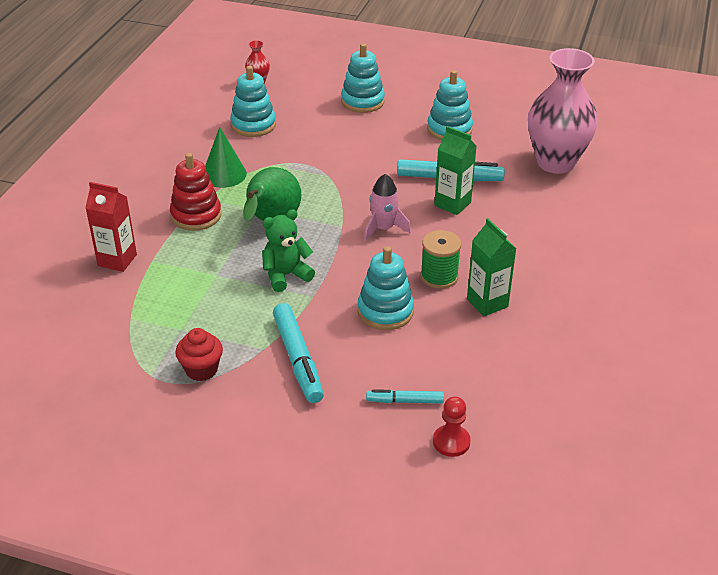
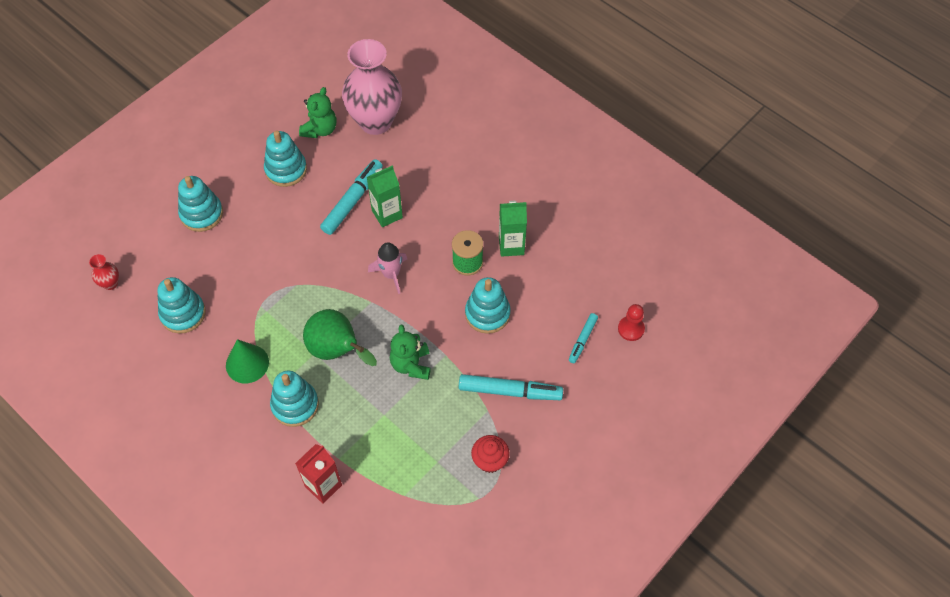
camera: 65 degrees left, 20 degrees up
(196, 215) = (295, 405): red stacking toy -> turquoise stacking toy
(513, 134) = (320, 129): none -> green teddy bear

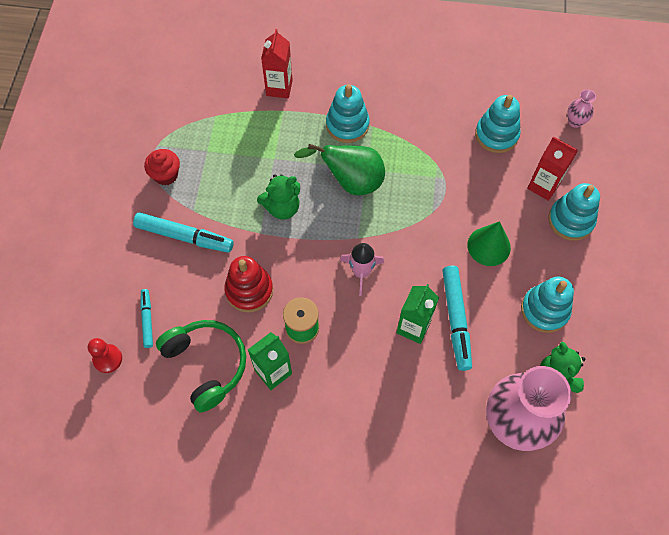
camera: 145 degrees right, 5 degrees up
(110, 283) = (575, 121): red vase -> pink vase
(193, 250) = (543, 186): none -> red carton
(247, 363) = (411, 130): green cone -> green cone (489, 246)
(411, 364) = (282, 207): green teddy bear -> green teddy bear turned 105 degrees clockwise
(487, 314) = (249, 290): turquoise stacking toy -> red stacking toy
(510, 391) = (184, 236): turquoise marker -> turquoise marker turned 135 degrees counterclockwise
(557, 279) = (206, 364): none -> green headphones

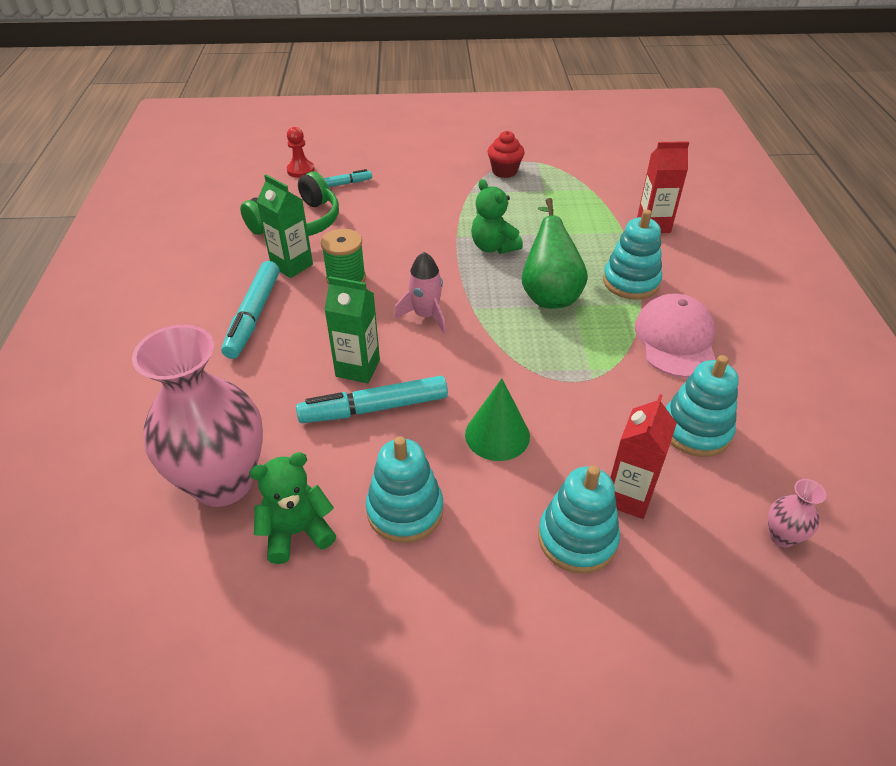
camera: 80 degrees right, 20 degrees down
(184, 236) = (438, 191): turquoise marker -> turquoise marker (254, 316)
(249, 290) = (385, 238): red stacking toy -> none
(414, 118) = (675, 340): none -> pink cap

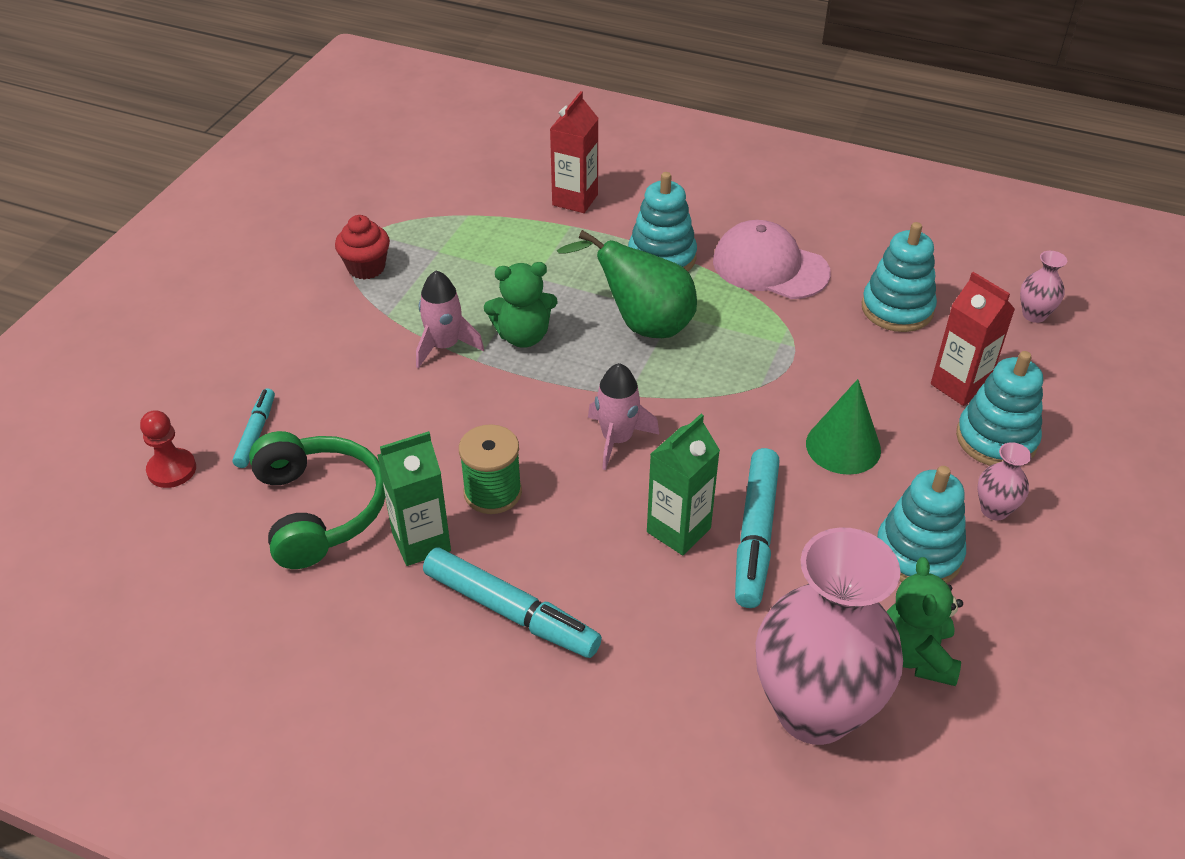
camera: 65 degrees left, 0 degrees up
(459, 221) = (444, 346): none -> pink rocket
(485, 555) = (994, 510): none -> pink vase

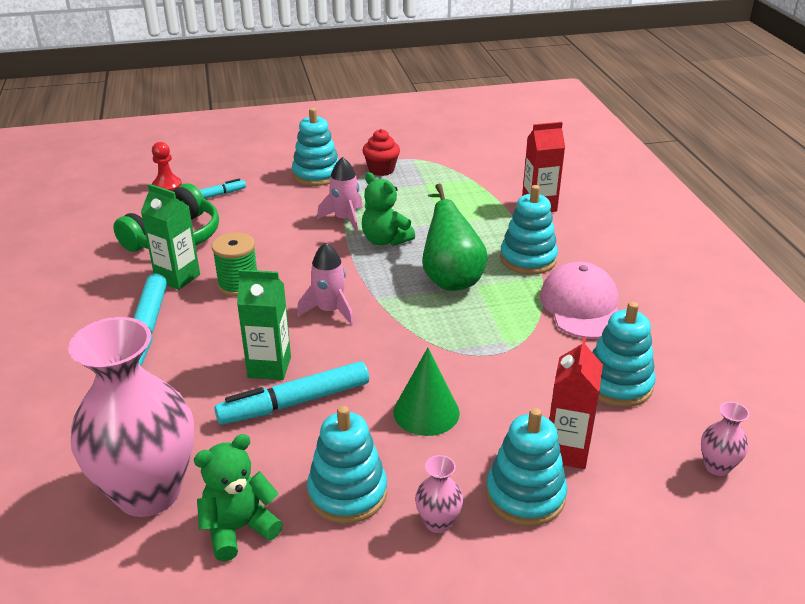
camera: 55 degrees right, 10 degrees down
(313, 323) = (316, 174): none -> turquoise stacking toy

